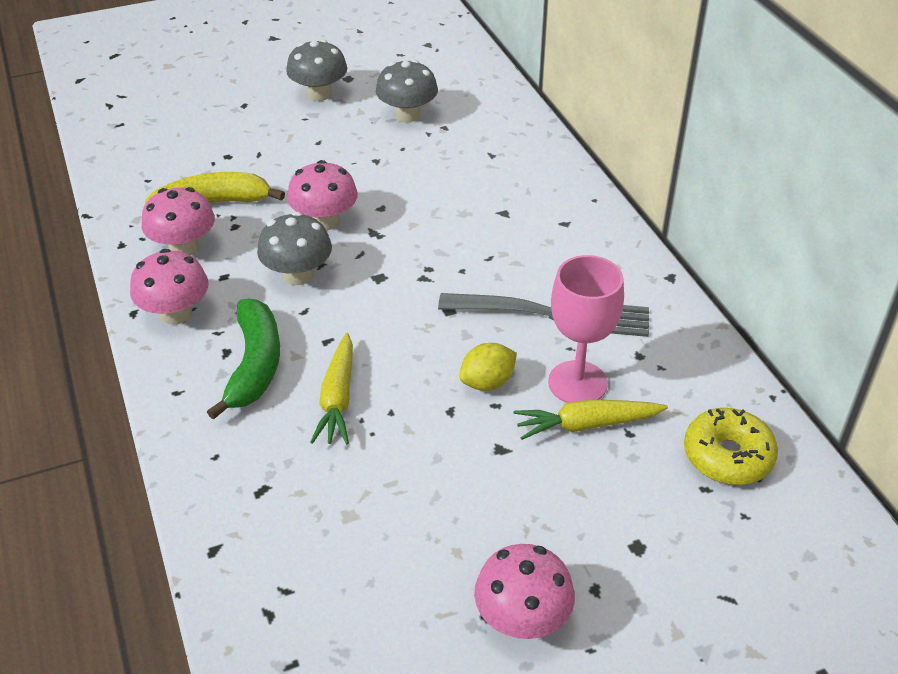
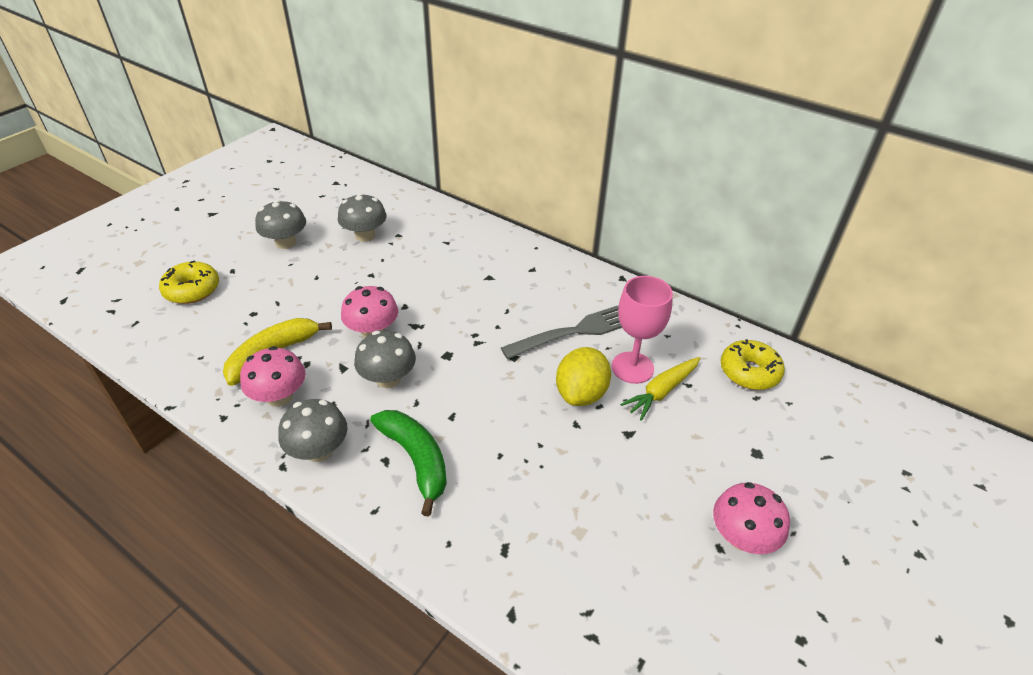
camera: 35 degrees left, 0 degrees up
(175, 313) = (318, 450): pink mushroom -> grey mushroom
(192, 111) = (192, 290): none -> yellow donut
(338, 398) = (496, 453): yellow carrot -> none
(487, 382) = (581, 393): yellow lemon -> yellow lemon, size x1.53

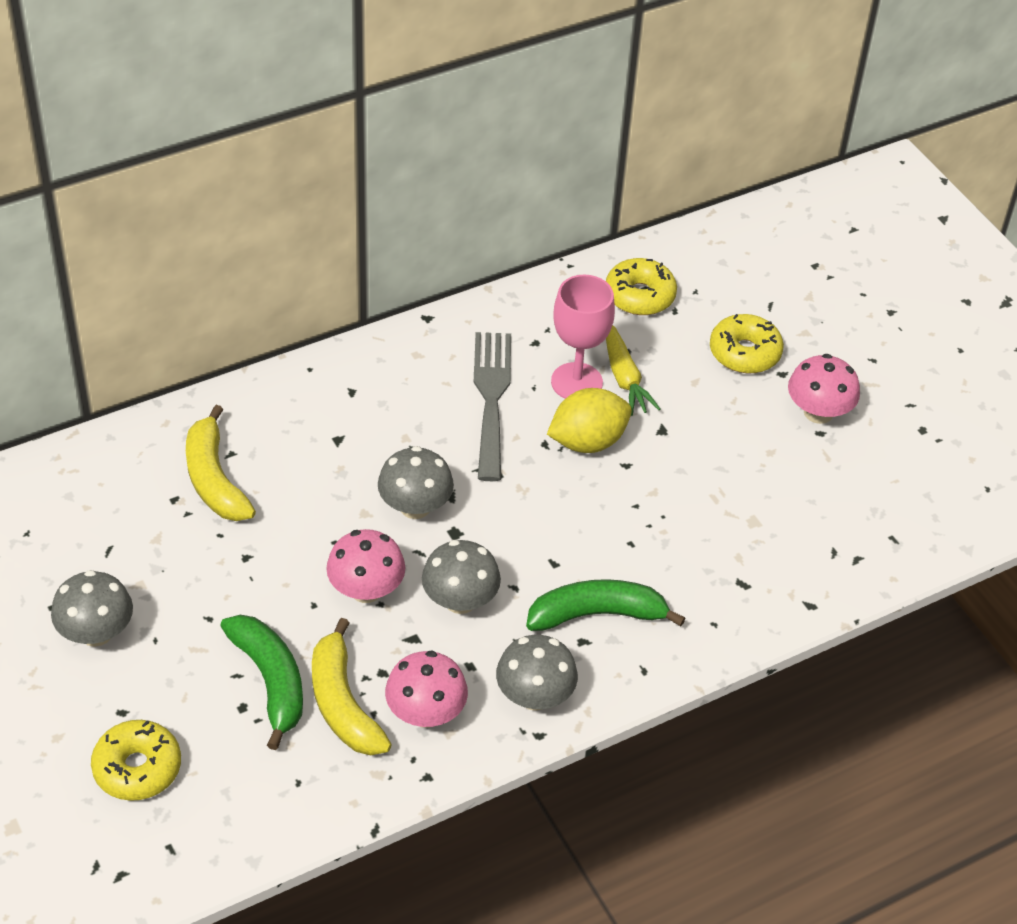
camera: 65 degrees left, 5 degrees up
(278, 317) = (270, 681): none -> green banana
(365, 235) = (147, 536): grey mushroom -> grey mushroom (415, 506)
(423, 243) = (214, 479): none -> yellow banana
(581, 393) = (587, 441): yellow lemon -> yellow lemon turned 75 degrees counterclockwise
(757, 458) = (744, 353): none -> yellow donut

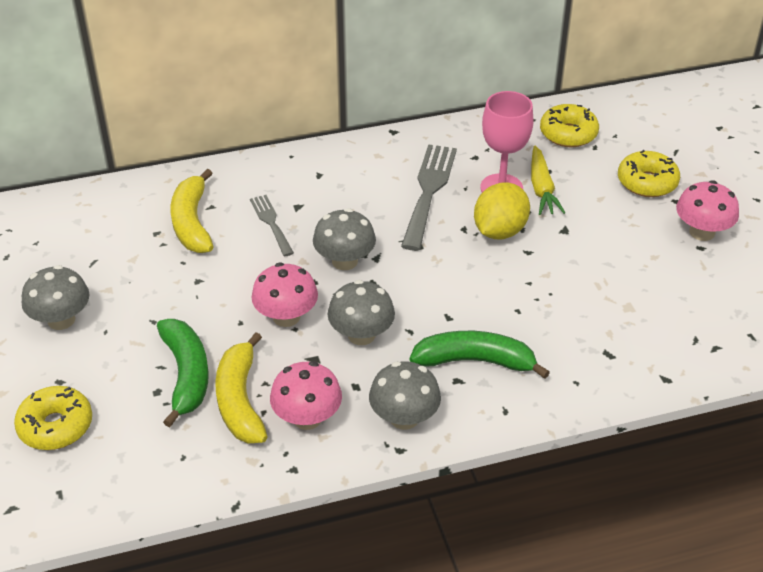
camera: 15 degrees right, 5 degrees down
(312, 466) = (271, 222): none -> grey fork
(587, 441) = (499, 231): yellow lemon -> yellow lemon turned 45 degrees counterclockwise

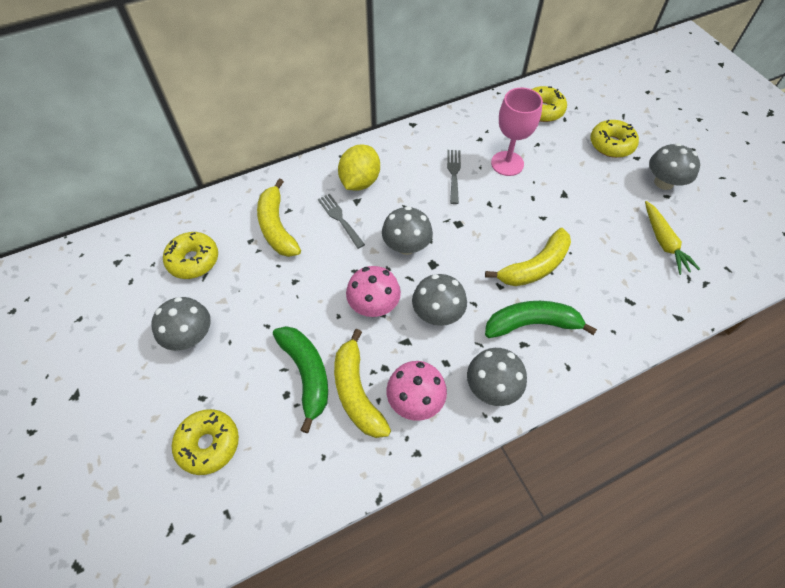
camera: 10 degrees left, 15 degrees up
(84, 245) = (193, 260): none -> yellow donut
(429, 191) = (454, 173): grey fork -> grey fork, size x0.57
(499, 231) = (516, 202): yellow lemon -> yellow lemon (360, 181)
(499, 302) = (535, 267): none -> yellow banana
(542, 188) = (537, 160): yellow carrot -> yellow carrot (664, 242)
(702, 232) = (663, 182): pink mushroom -> grey mushroom

